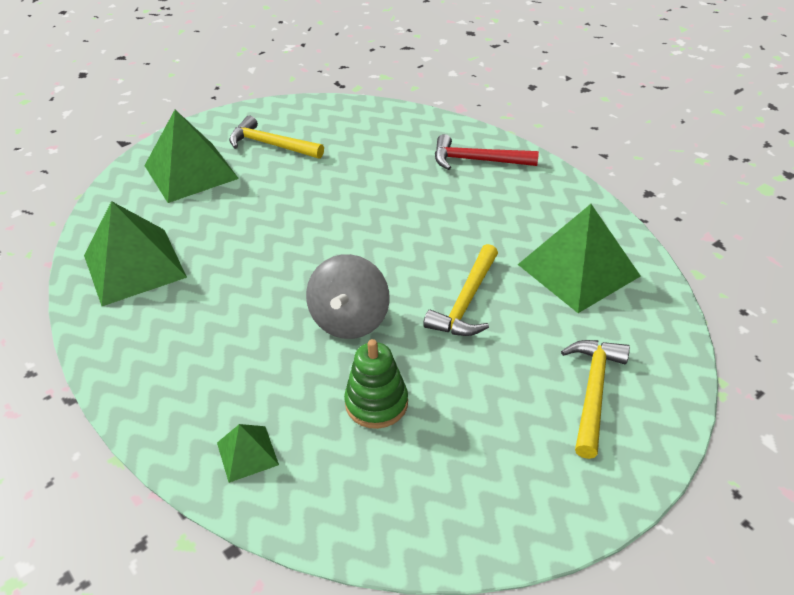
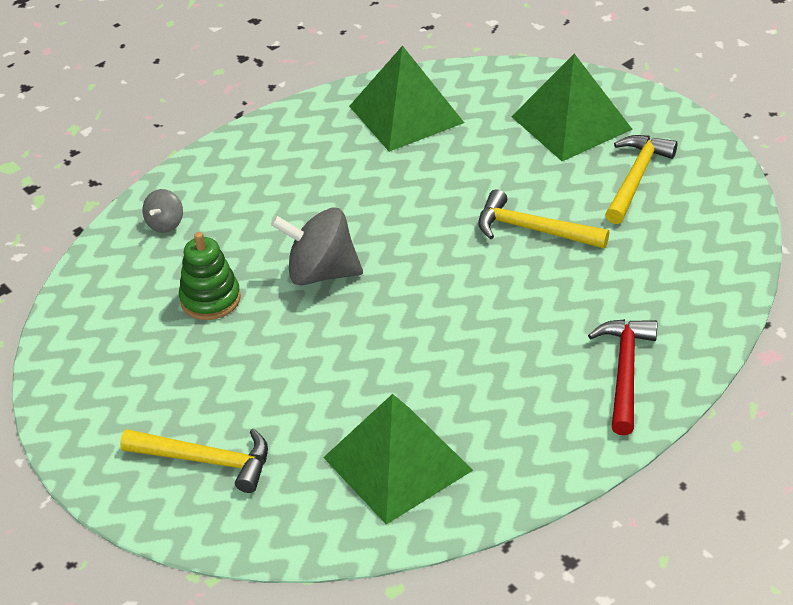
camera: 90 degrees right, 0 degrees up
(247, 453) = (165, 224): green pyramid -> grey spinning top
(466, 302) = (345, 361): yellow hammer -> yellow hammer (533, 229)

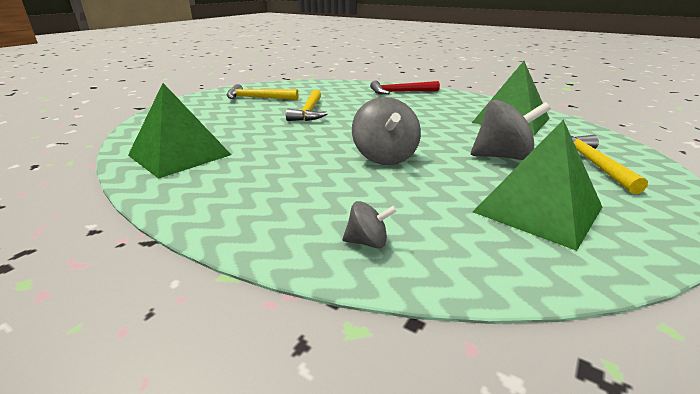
camera: 110 degrees left, 15 degrees down
(210, 299) = (450, 193): green stacking toy -> none
(269, 382) = (502, 157): none -> grey spinning top
(571, 123) = (203, 112): green pyramid -> green pyramid (538, 209)

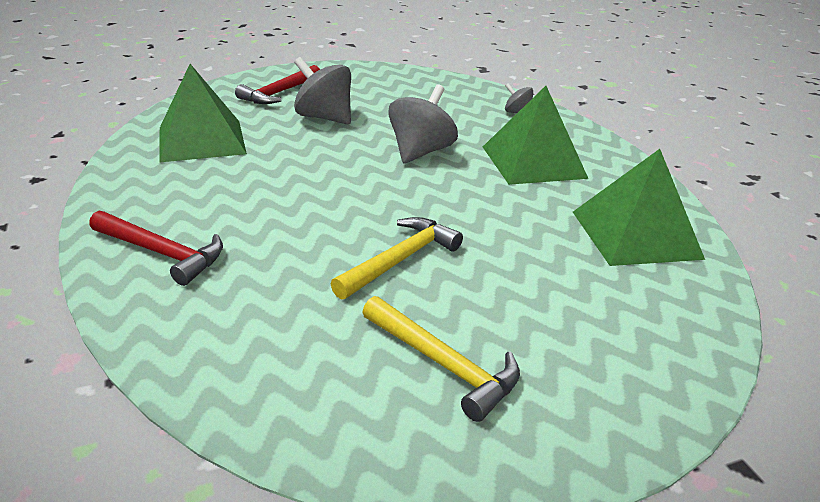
camera: 145 degrees left, 5 degrees up
(538, 209) = (391, 92): green pyramid -> green pyramid (533, 162)
(593, 164) = (279, 93): yellow hammer -> red hammer

